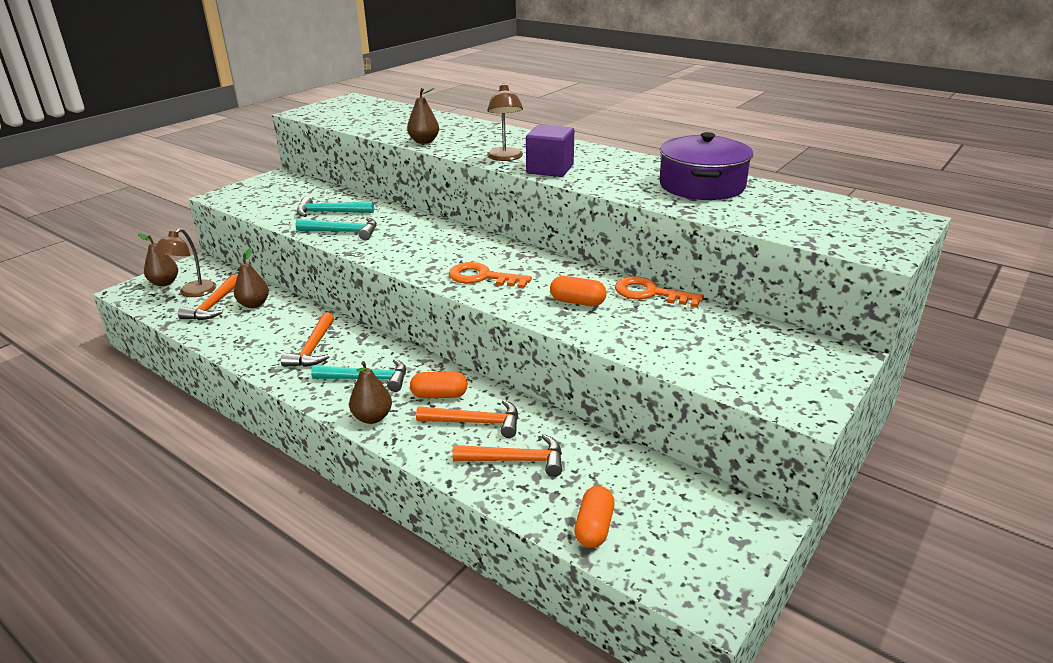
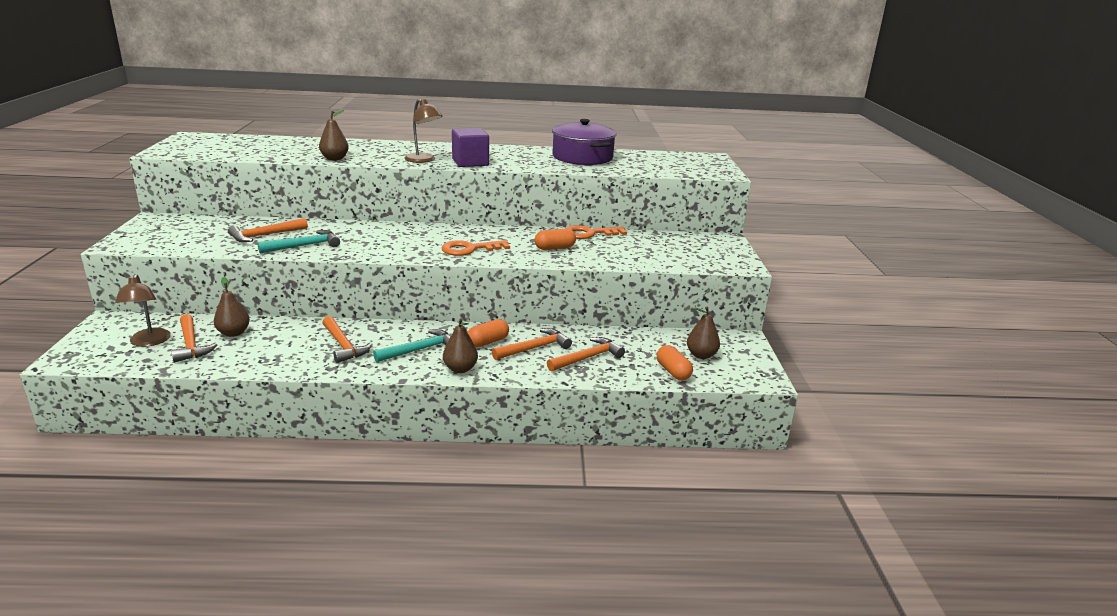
camera: 40 degrees left, 5 degrees down
(164, 283) = (100, 343): brown pear -> brown pear (701, 355)
(330, 212) = (265, 235): turquoise hammer -> orange hammer

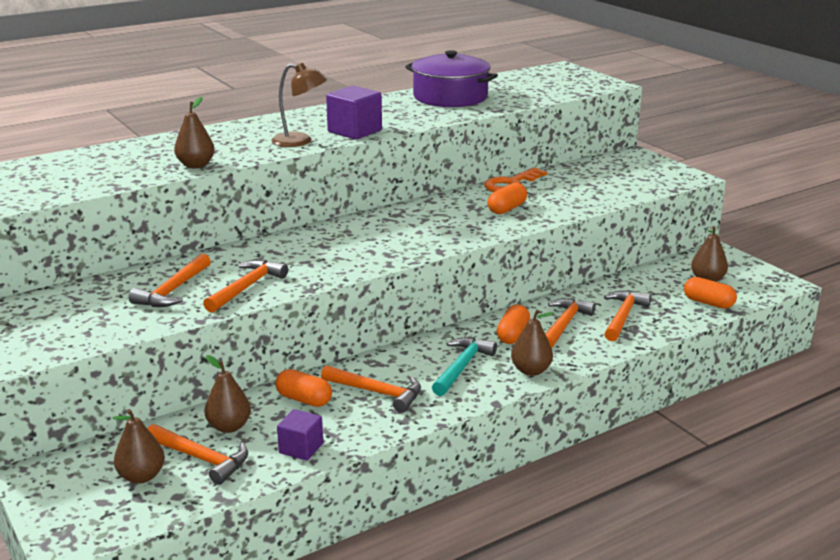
camera: 30 degrees left, 0 degrees up
(149, 342) = (141, 476): brown lamp -> brown pear
(248, 360) = (301, 448): none -> purple cube
(297, 333) = (304, 399): none -> orange capsule
(304, 246) = (246, 287): turquoise hammer -> orange hammer
(470, 249) = (430, 235): orange key -> none

